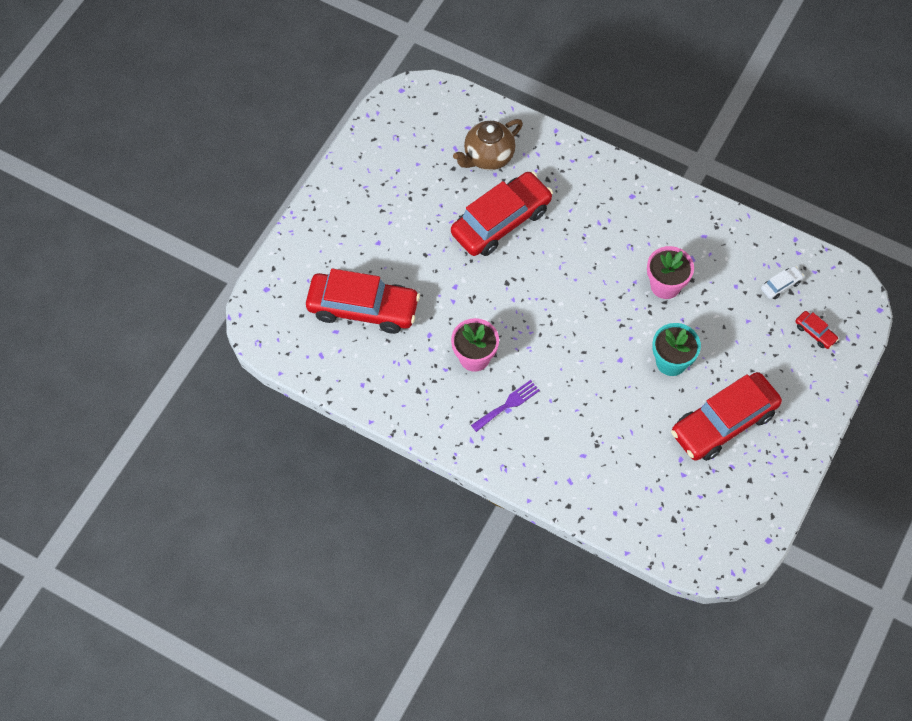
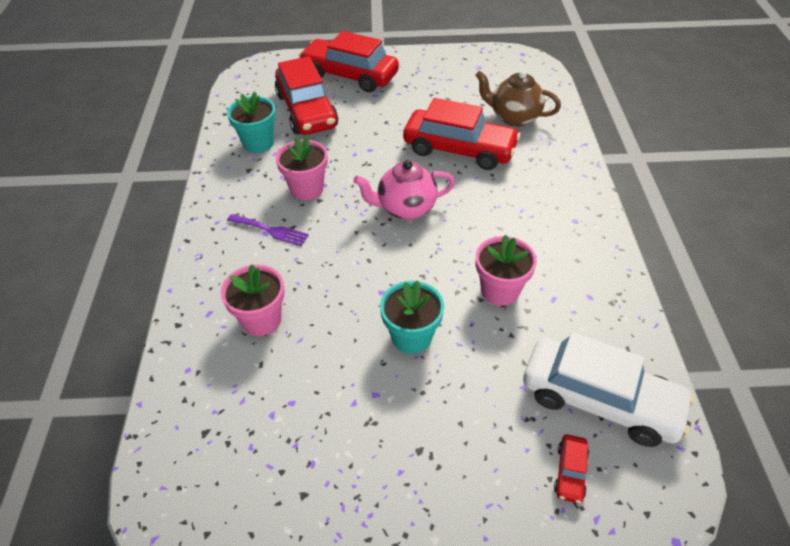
camera: 60 degrees right, 15 degrees down
(385, 368) = (258, 143): none -> turquoise flower pot
(545, 299) = (405, 208): none -> pink teapot
(598, 448) = (261, 320): none -> pink flower pot
(723, 423) = (367, 425): red car -> red car (350, 75)
(780, 285) = (600, 400): white car -> white car, size x2.48

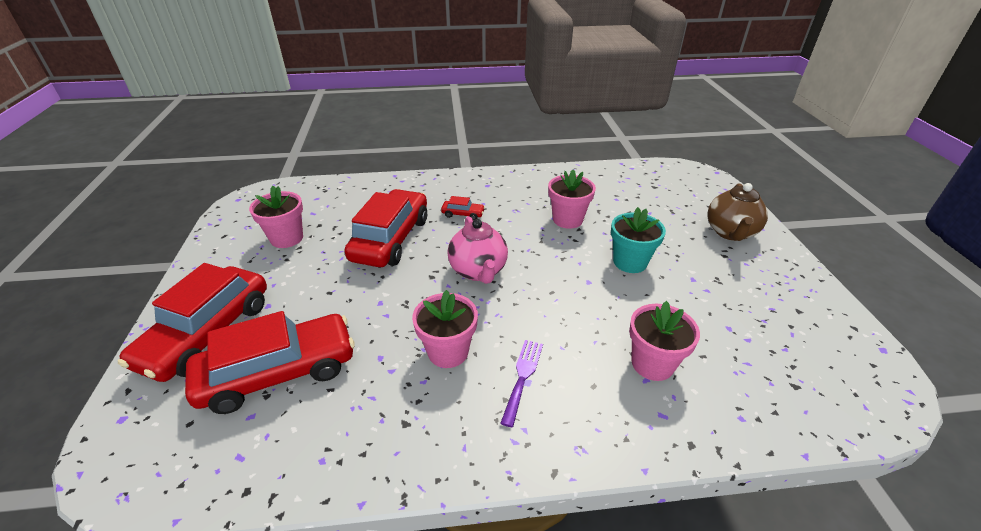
camera: 95 degrees left, 10 degrees down
(258, 143) = (344, 422): turquoise flower pot -> none
(460, 90) = (287, 238): none -> pink flower pot
(514, 117) = (347, 207): brown teapot -> brown teapot (730, 233)
(570, 472) = (699, 199): red car -> red car (463, 214)
(600, 400) = (644, 186): white car -> none

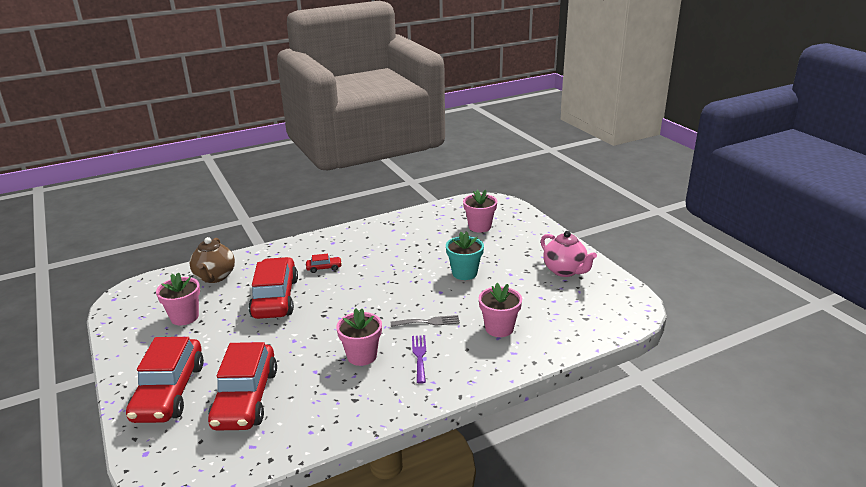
camera: 20 degrees left, 10 degrees down
(279, 372) = (245, 398): red car -> red car turned 135 degrees clockwise
(478, 271) = (357, 303): pink teapot -> pink teapot (565, 271)
(556, 323) = (428, 322): none -> grey fork
(567, 219) = (408, 254): pink flower pot -> pink flower pot (479, 227)
(730, 233) = (527, 239): brown teapot -> brown teapot (215, 277)

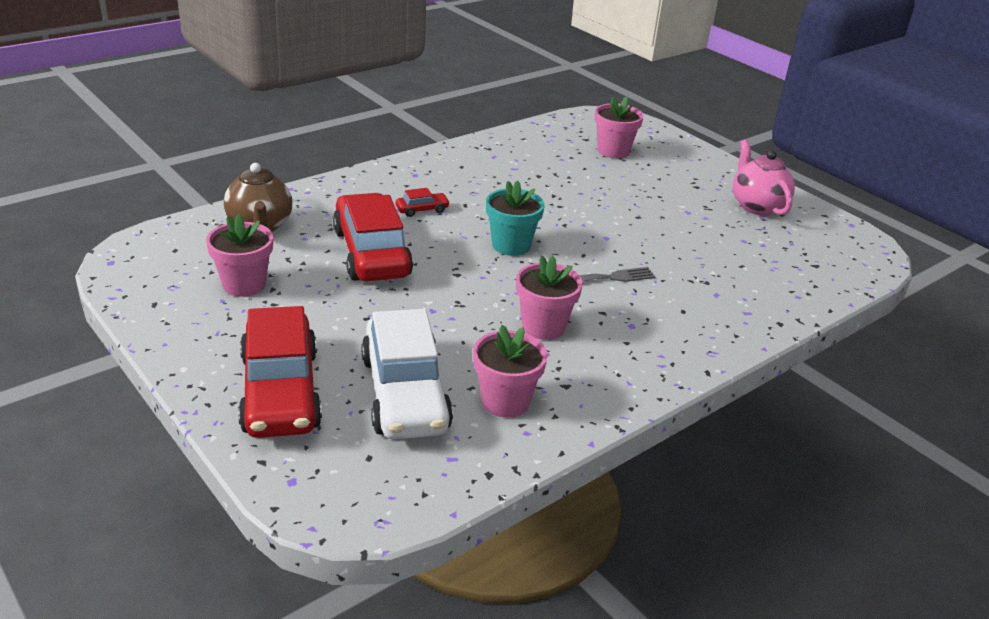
camera: 15 degrees left, 5 degrees up
(245, 398) = (405, 393): red car -> white car
(419, 356) = (624, 323): purple fork -> none
(464, 273) = (626, 212): turquoise flower pot -> turquoise flower pot (511, 245)
(499, 328) = (711, 282): pink flower pot -> pink flower pot (505, 401)
(565, 271) = (757, 206): pink teapot -> pink teapot turned 150 degrees counterclockwise

